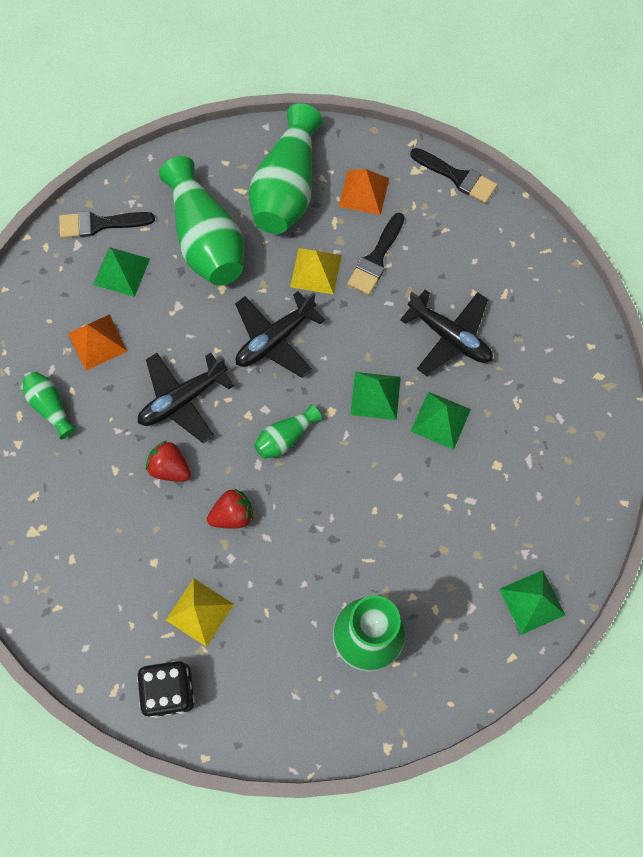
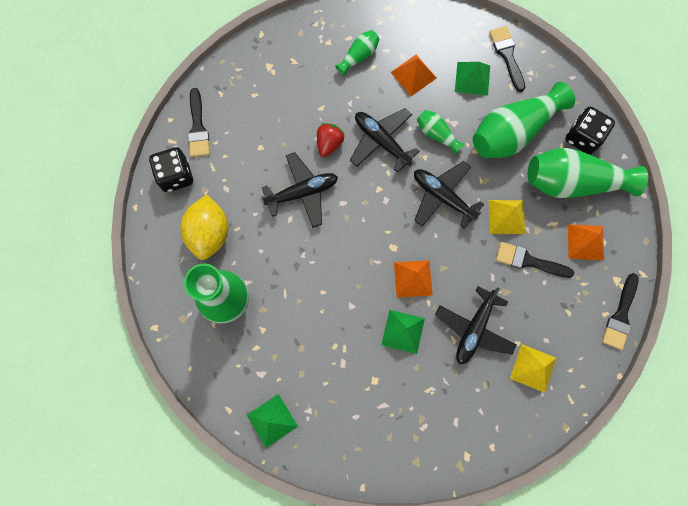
camera: 80 degrees right, 5 degrees up
(103, 648) = (198, 128): none -> black brush
(199, 612) = (231, 184): yellow pyramid -> yellow pyramid (533, 368)
(232, 164) = (583, 137): none -> black dice
(232, 515) = (302, 192): red strawberry -> black plane
(265, 652) = (209, 233): none -> yellow lemon
(285, 437) = (366, 218): green vase -> green vase (436, 134)
(375, 395) = (413, 278): green pyramid -> orange pyramid

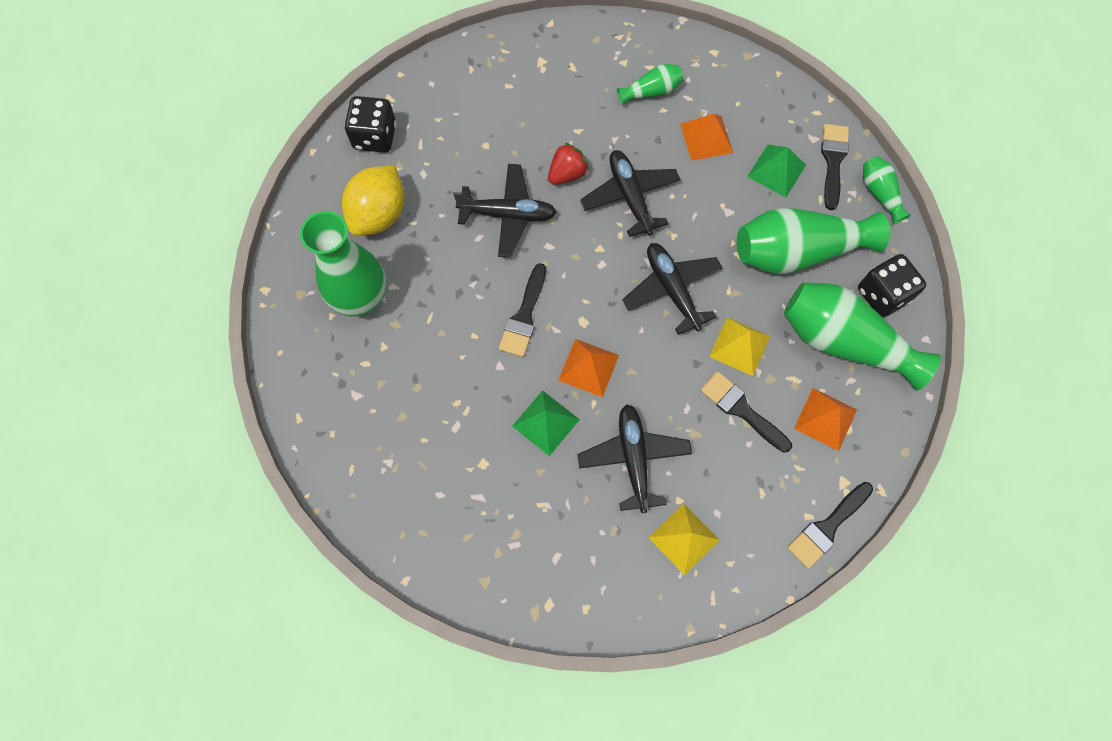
camera: 25 degrees right, 5 degrees down
(198, 128) = (426, 95): black brush -> black brush (524, 316)
(272, 420) = (341, 453): green pyramid -> none
(436, 134) = (700, 216): green vase -> green vase (879, 194)
(474, 329) = (634, 459): black plane -> black plane turned 120 degrees clockwise

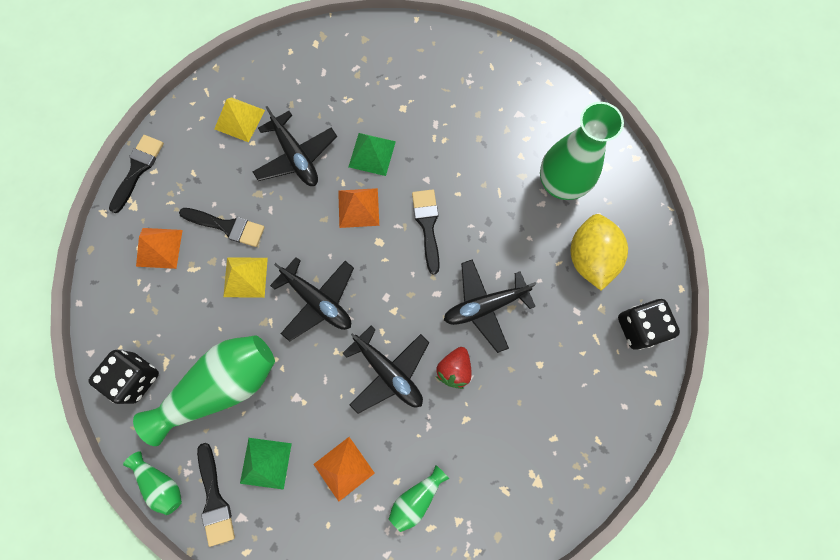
camera: 155 degrees right, 5 degrees up
(844, 341) = (160, 319): green vase -> none

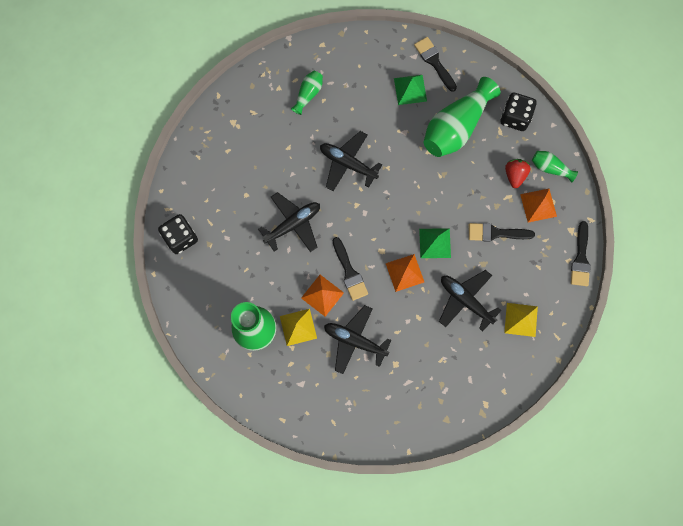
camera: 165 degrees right, 0 degrees up
(161, 483) = (471, 62): green vase -> green vase (550, 168)
(245, 277) = (468, 201): yellow pyramid -> yellow pyramid (298, 327)
(318, 301) = (411, 198): black plane -> black plane (355, 341)
(343, 468) = (359, 99): orange pyramid -> orange pyramid (322, 295)
(372, 154) = (408, 318): green pyramid -> green pyramid (435, 243)
(454, 369) = (304, 177): red strawberry -> red strawberry (515, 175)
(590, 257) = (224, 279): yellow lemon -> none

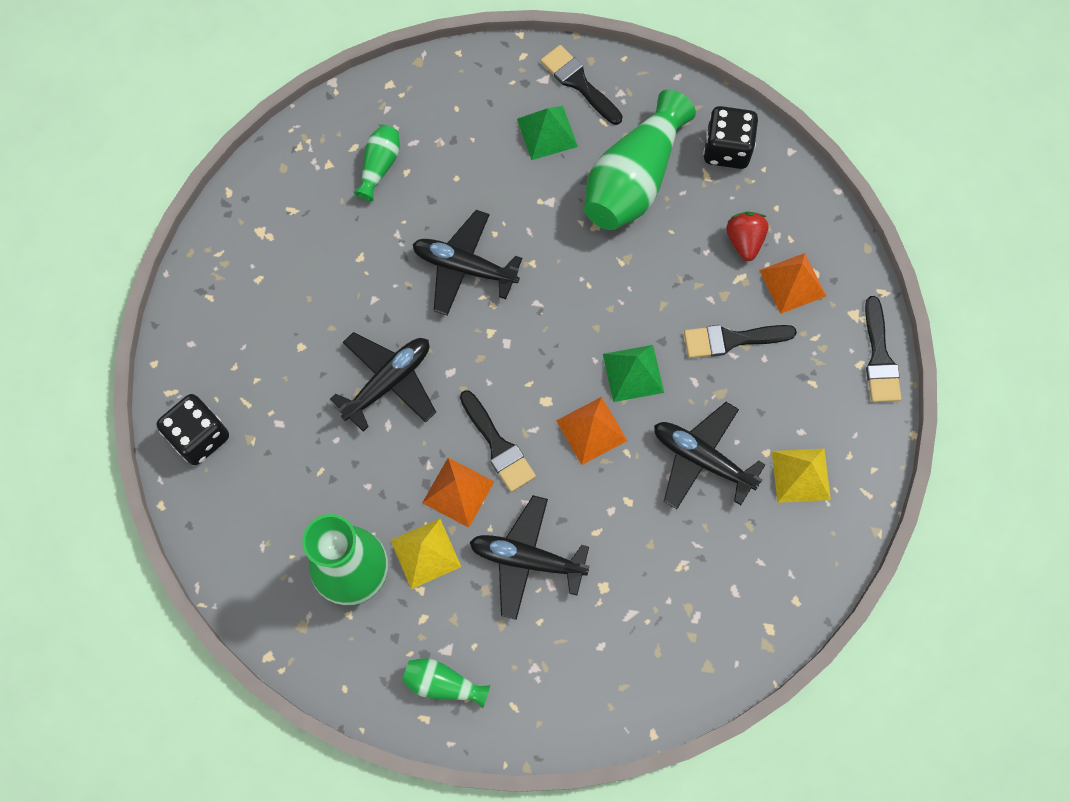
camera: 10 degrees left, 5 degrees down
(550, 168) = (800, 220): green vase -> green vase (443, 684)

